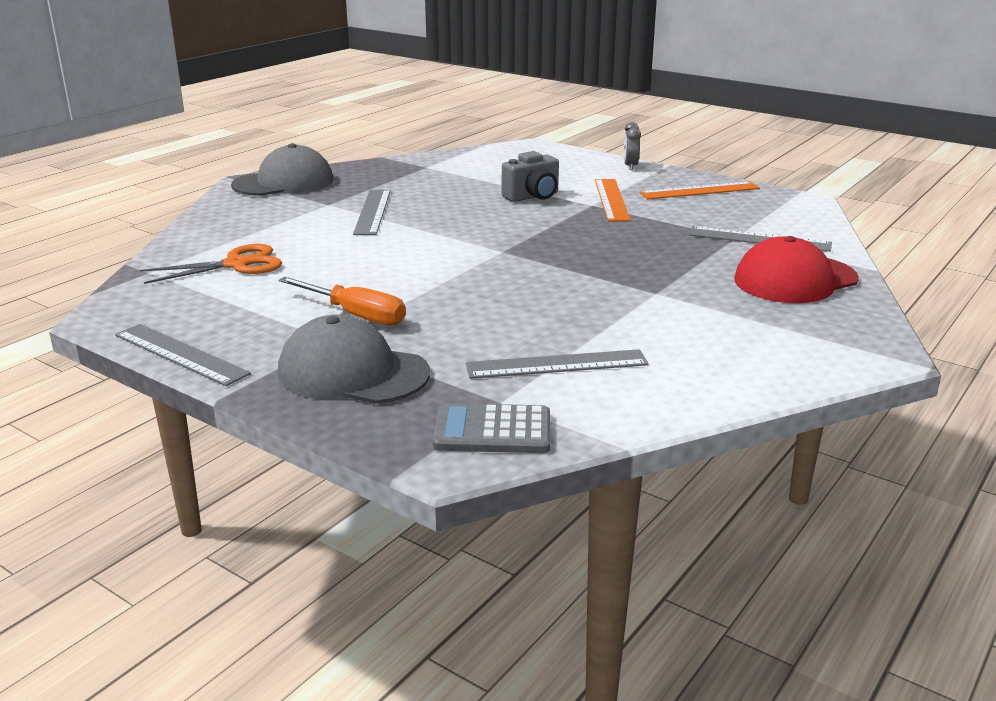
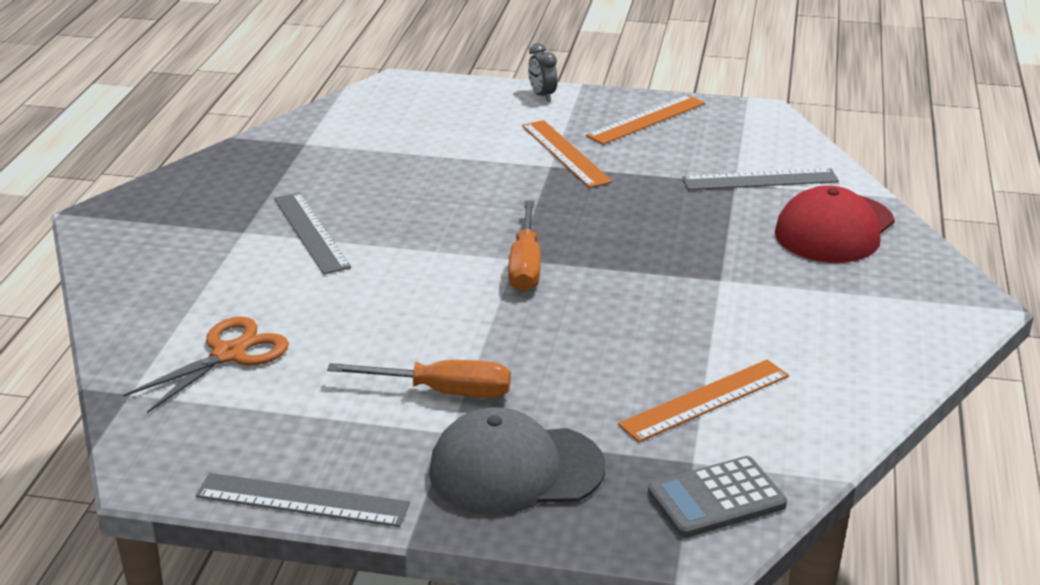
camera: 25 degrees left, 5 degrees up
(284, 182) = (149, 208): grey cap -> none
(505, 256) = (525, 265): none -> orange screwdriver
(533, 197) = (475, 167): grey camera -> none
(557, 365) = (705, 400): grey ruler -> orange ruler

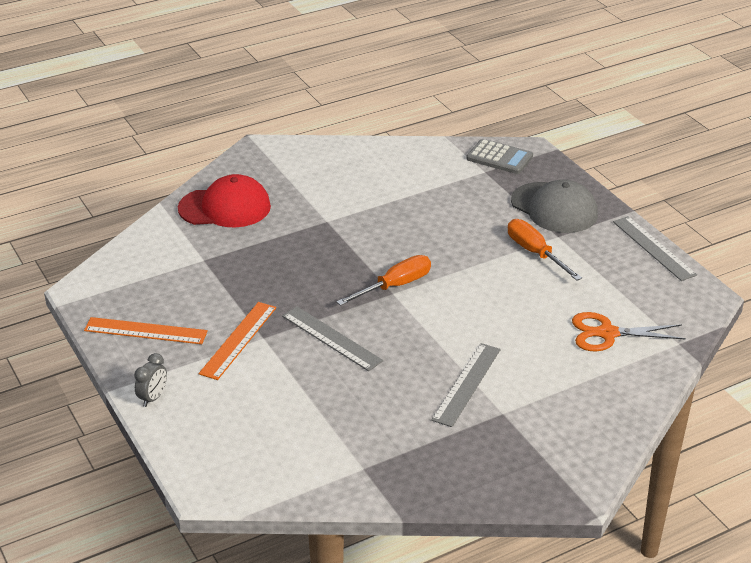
camera: 130 degrees left, 5 degrees up
(705, 400) = (438, 185): orange ruler -> none
(760, 179) = (190, 252): grey ruler -> grey ruler (331, 338)

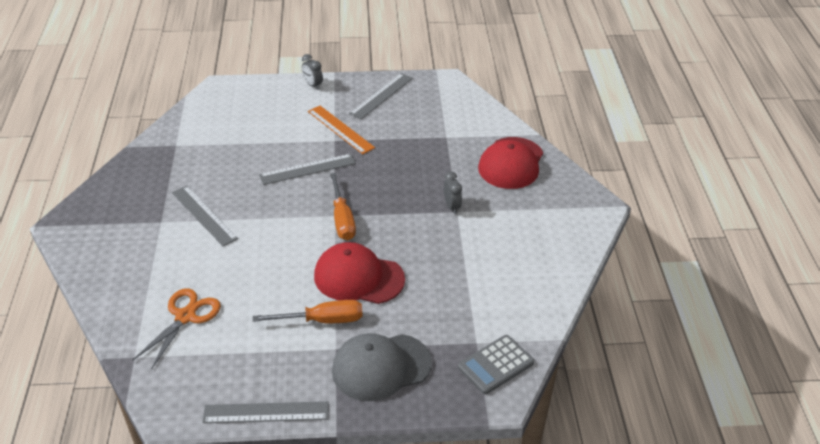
camera: 115 degrees right, 5 degrees up
(145, 331) = (381, 96): orange ruler -> grey ruler
(322, 225) = (452, 206): none -> grey clock
(466, 250) = (358, 277): none -> red cap

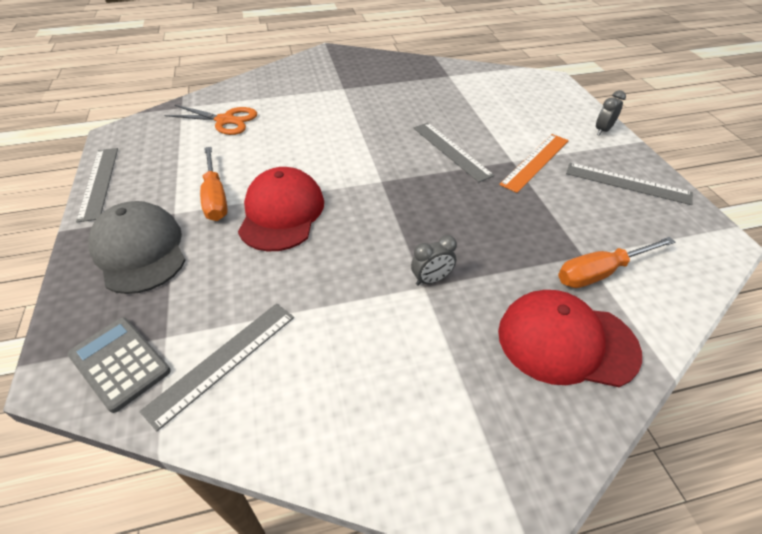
camera: 80 degrees right, 5 degrees up
(204, 215) = (357, 106): grey ruler -> grey ruler (223, 361)
(342, 219) = (376, 187): orange screwdriver -> orange screwdriver (600, 272)

